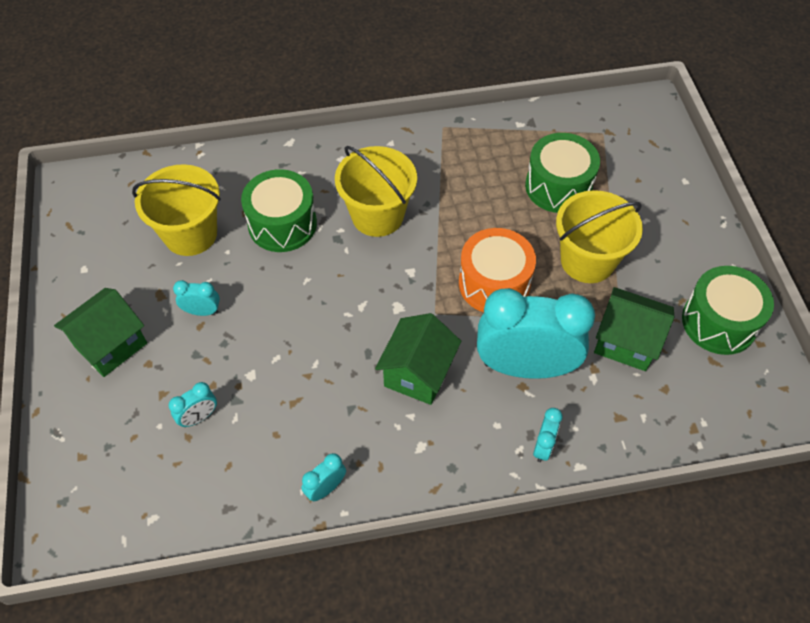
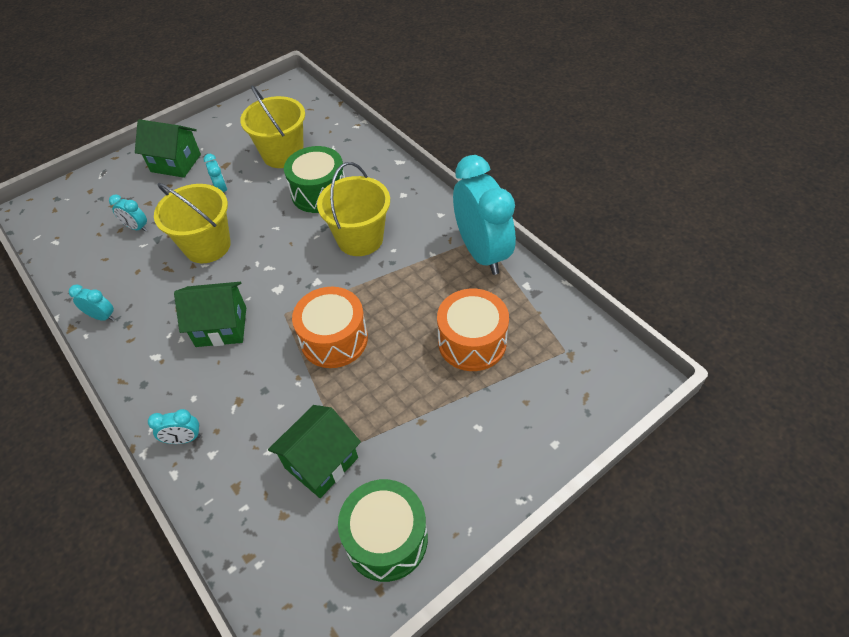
camera: 65 degrees right, 5 degrees down
(525, 366) = (258, 394): turquoise clock -> turquoise clock (482, 253)
(558, 186) = (472, 342): green drum -> orange drum
(587, 260) = (398, 397): yellow bucket -> yellow bucket (207, 246)
(626, 342) = (321, 462): green house -> green house turned 45 degrees clockwise

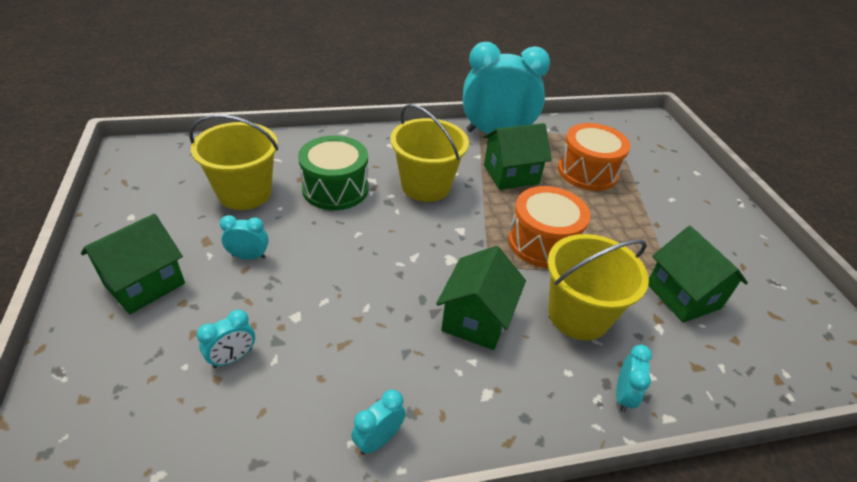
camera: 70 degrees left, 10 degrees down
(207, 246) = (336, 295): yellow bucket -> yellow bucket (578, 315)
(386, 538) = (767, 281): green drum -> none
(420, 286) = (511, 174): none -> green house

